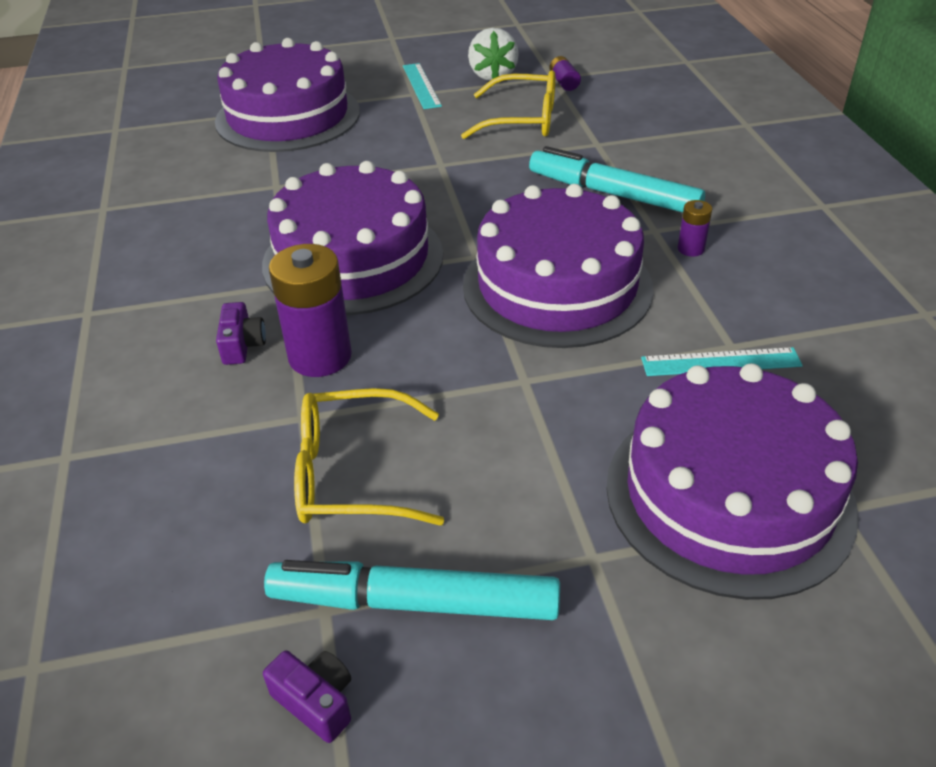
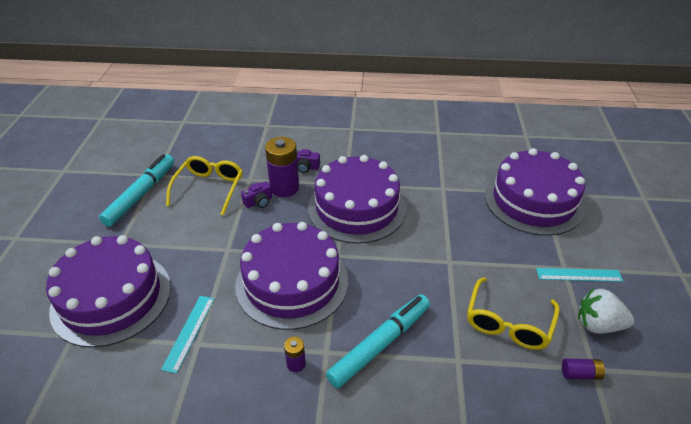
camera: 105 degrees right, 0 degrees up
(316, 702) = (125, 169): purple camera -> purple camera (259, 202)

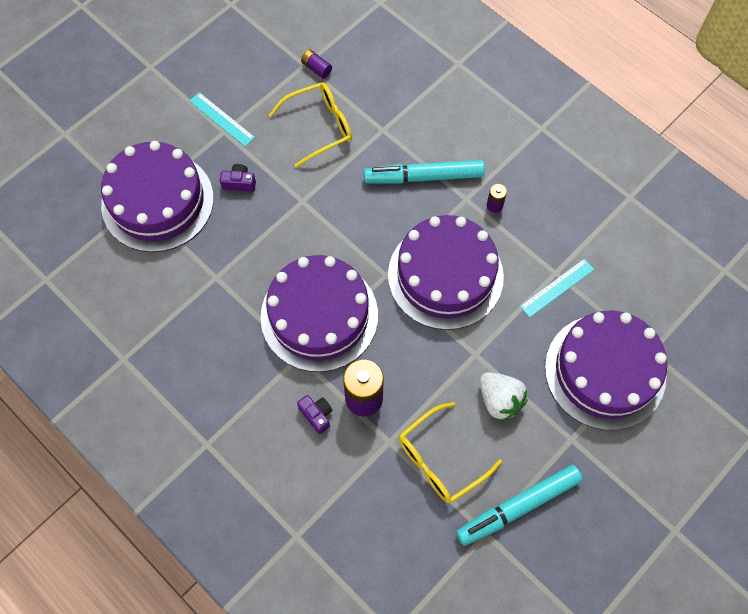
camera: 140 degrees left, 25 degrees up
(259, 202) = (404, 397): purple camera -> purple camera (239, 183)
(598, 325) = (262, 82): white strawberry -> white strawberry (499, 400)

